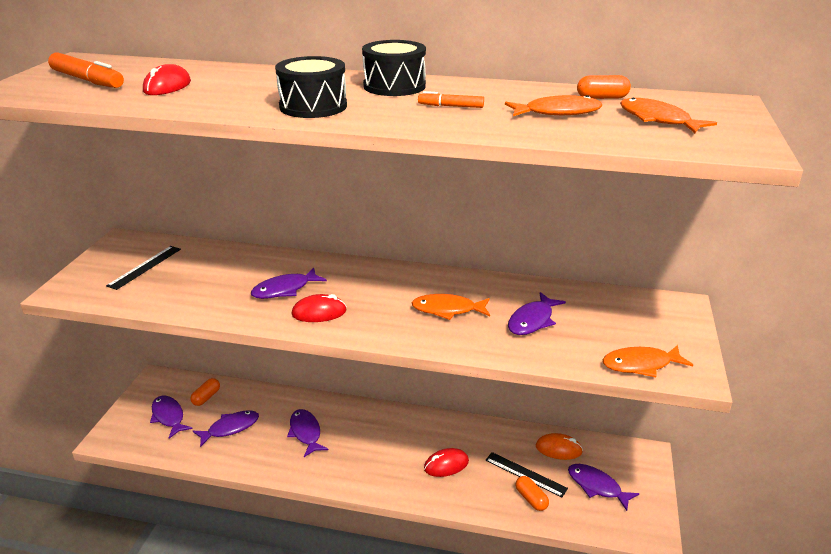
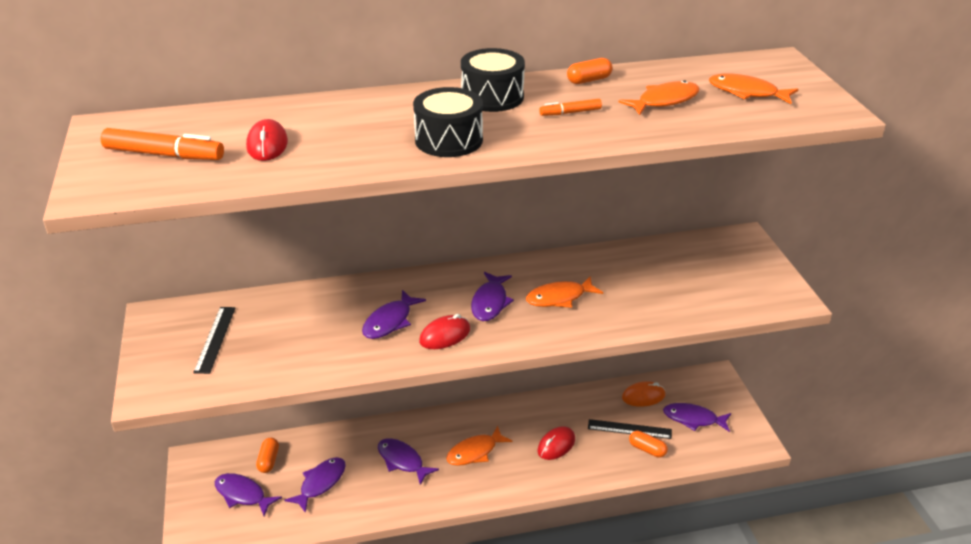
camera: 25 degrees left, 5 degrees up
(532, 320) = (638, 287): purple fish -> purple fish (490, 302)
(602, 98) = (682, 75): orange capsule -> orange capsule (589, 80)
(640, 365) = (749, 302): orange fish -> orange fish (475, 452)

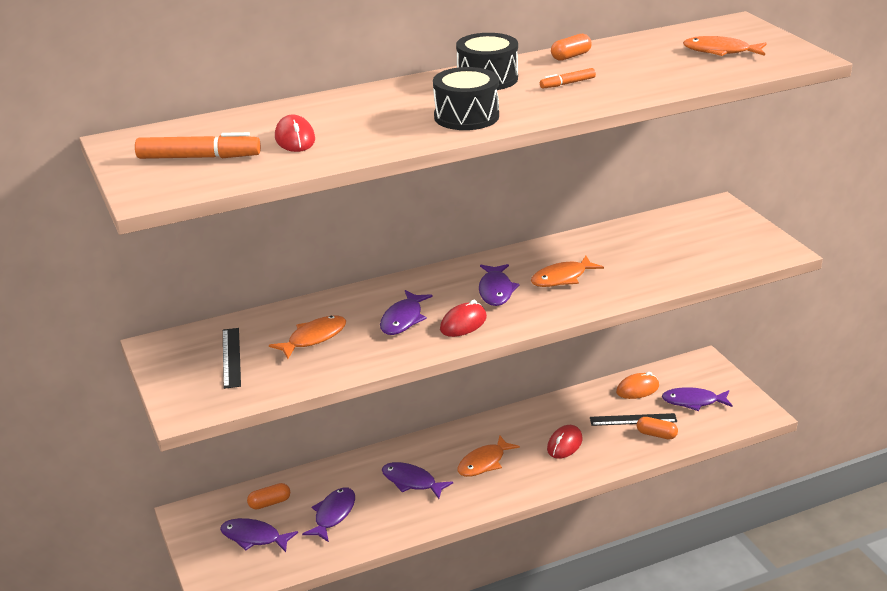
camera: 10 degrees left, 5 degrees down
(268, 460) = (269, 503): orange capsule -> orange capsule turned 75 degrees clockwise
(664, 101) = (649, 65): orange fish -> orange fish (314, 338)

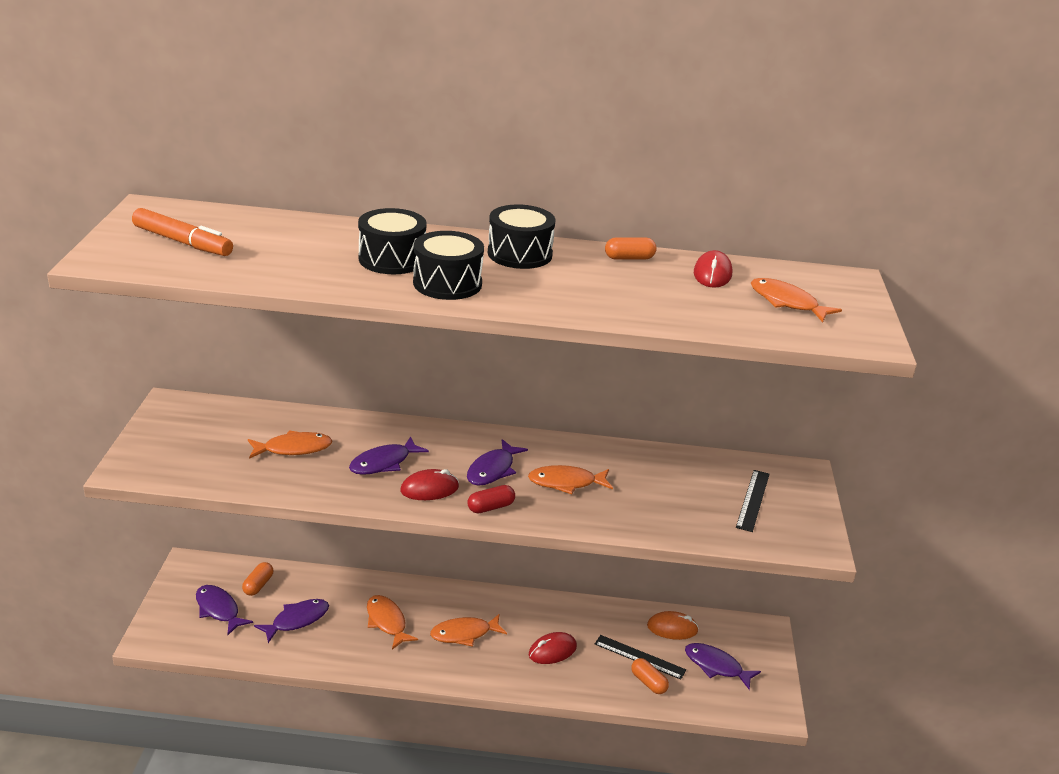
camera: 25 degrees right, 0 degrees up
(231, 357) = (213, 438): black ruler -> black ruler (753, 500)
(269, 503) = (258, 585): orange capsule -> orange capsule turned 75 degrees counterclockwise
(295, 139) = (278, 253): red mouse -> red mouse (712, 274)
(395, 114) = (392, 259): none -> black drum
(411, 482) = (387, 622): purple fish -> orange fish
(526, 317) = (490, 507): none -> red capsule
(567, 83) = (586, 284): orange marker -> none

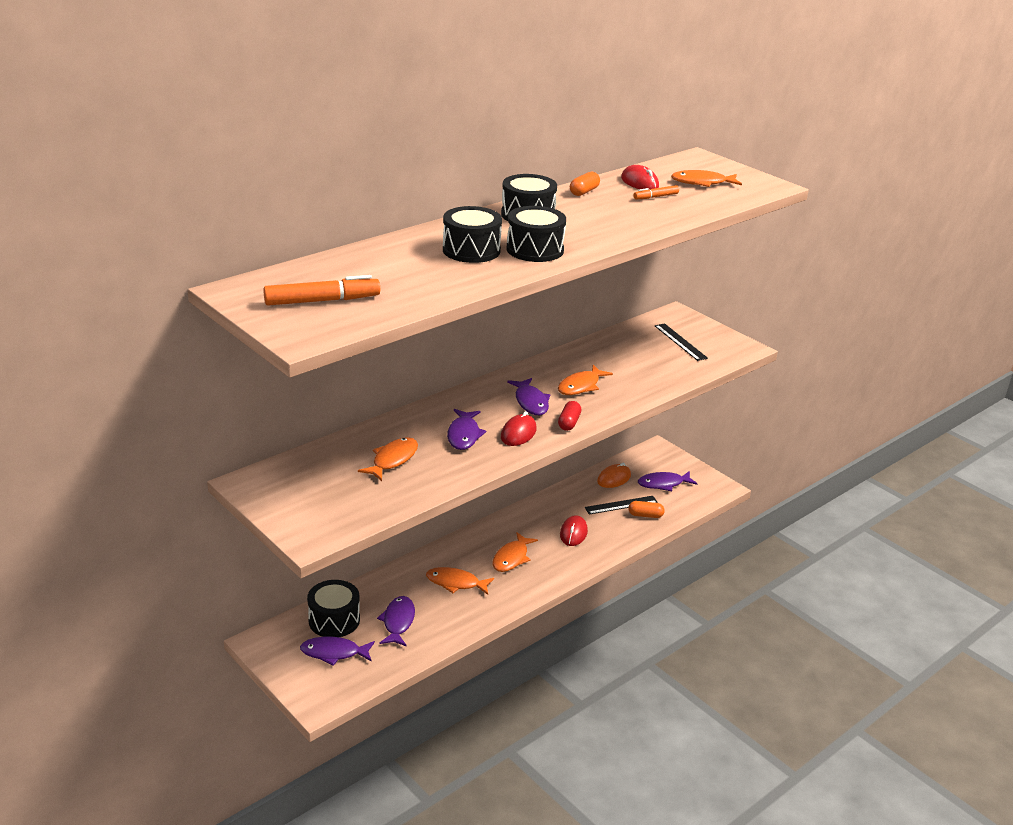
camera: 45 degrees left, 0 degrees up
(258, 585) = (334, 620): orange capsule -> black drum
(695, 293) = (655, 197): none -> orange marker

